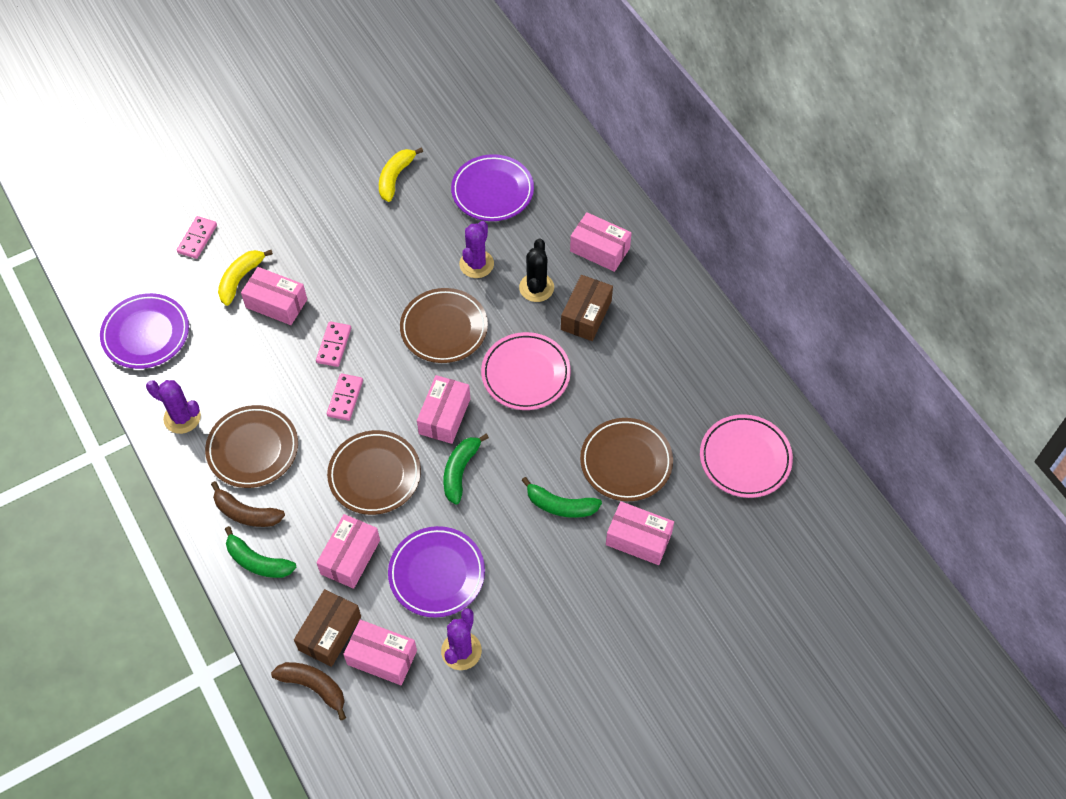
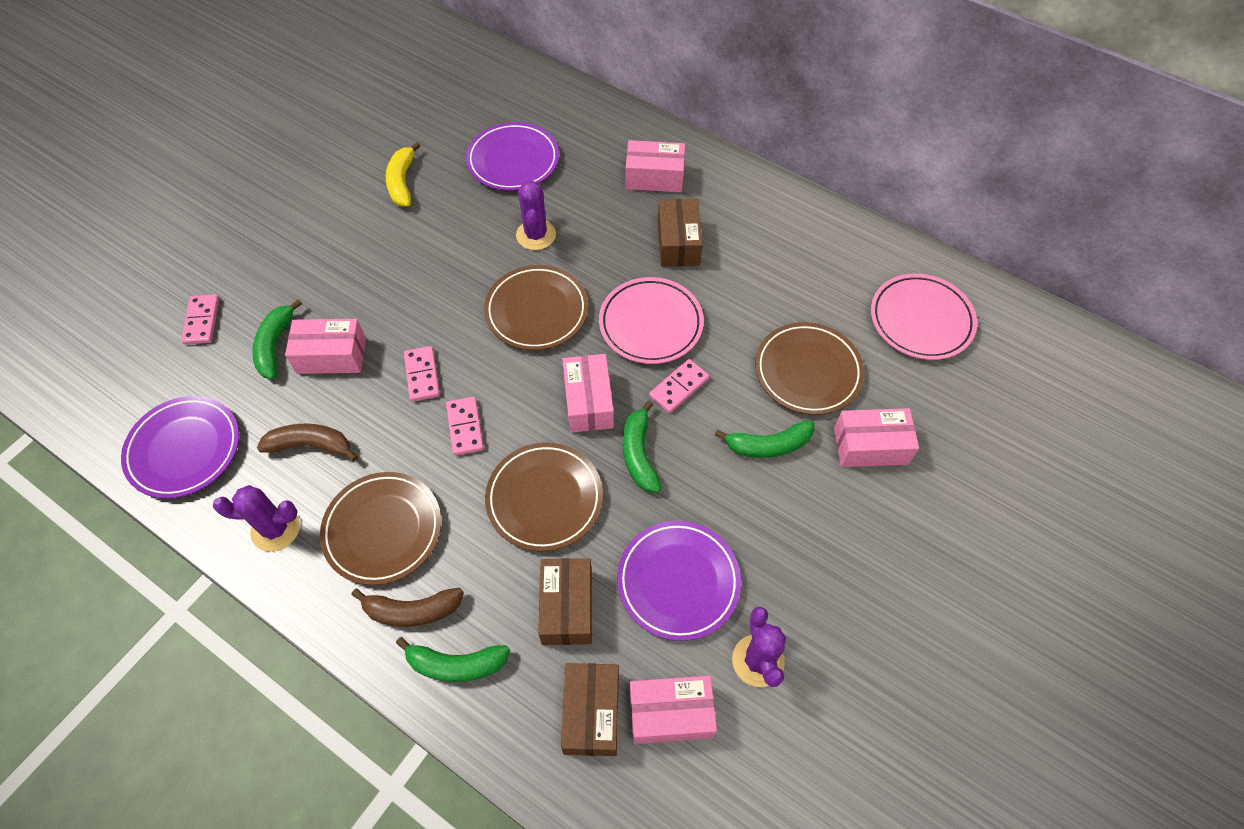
camera: 25 degrees left, 0 degrees up
(240, 279) = (275, 345): yellow banana -> green banana
(314, 686) = (608, 793): brown banana -> brown banana (311, 445)
(350, 557) = (567, 607): pink box -> brown box
(518, 433) = (679, 387): none -> pink domino
(536, 288) = (612, 235): black cactus -> none

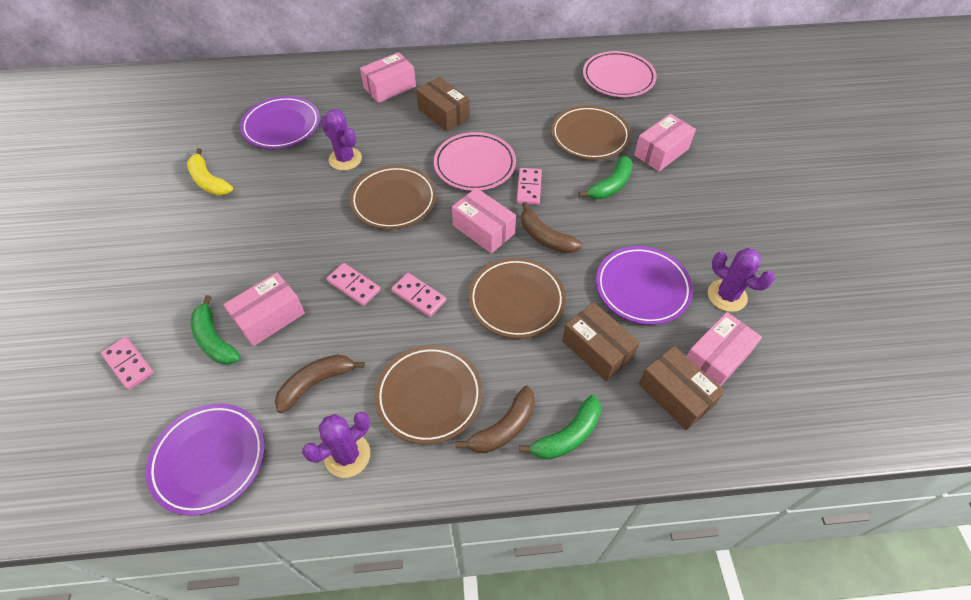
camera: 40 degrees left, 5 degrees down
(639, 454) = (545, 237): green banana -> brown banana

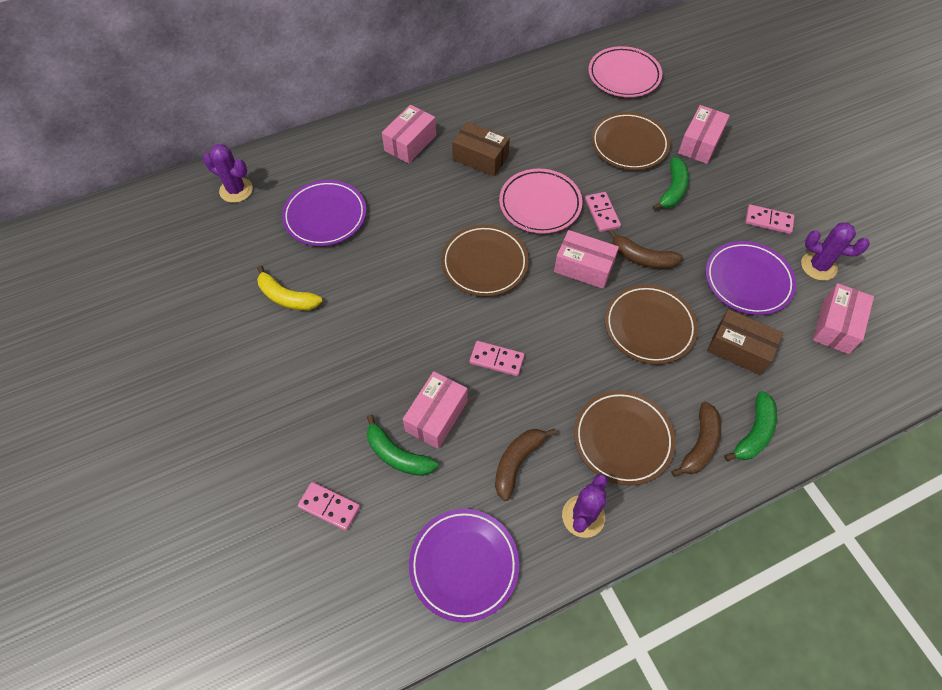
camera: 20 degrees left, 5 degrees up
(345, 159) = (412, 233): purple cactus -> purple cactus (236, 190)
(419, 296) = (561, 350): pink domino -> pink domino (768, 221)
(675, 395) = (820, 368): brown box -> none

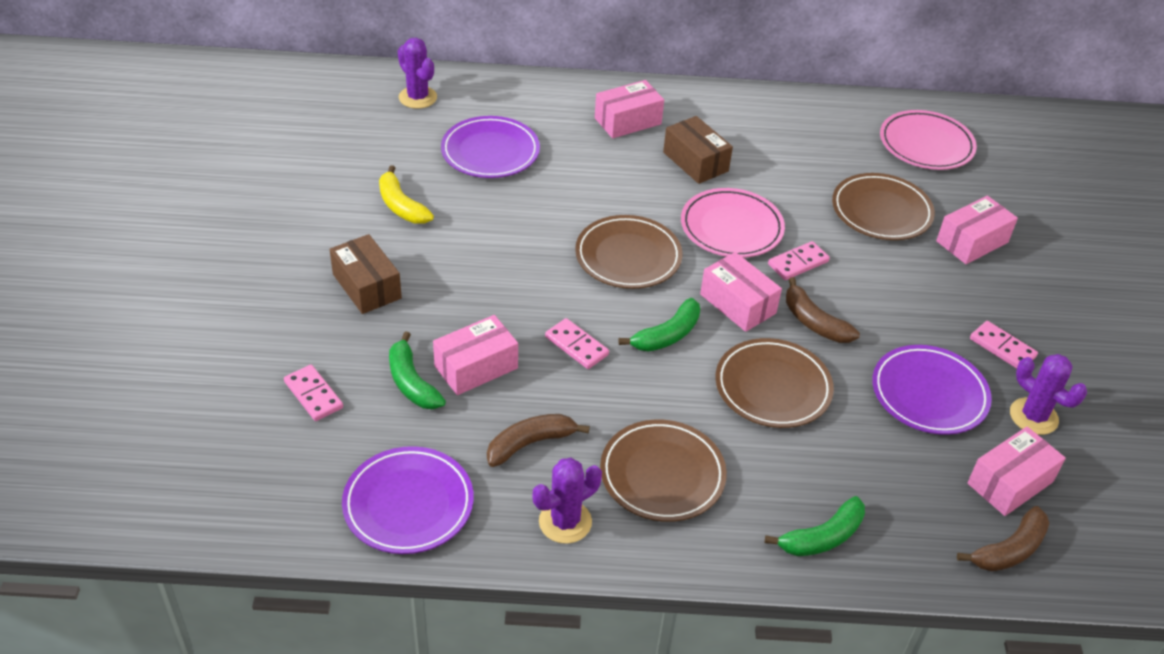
camera: 25 degrees right, 15 degrees down
(602, 213) = (798, 263): pink domino -> pink domino turned 45 degrees clockwise
(673, 190) = (902, 273): green banana -> green banana (667, 335)
(699, 445) = (748, 519): brown banana -> brown banana (1009, 550)
(739, 349) = (866, 453): brown box -> brown box (367, 286)

